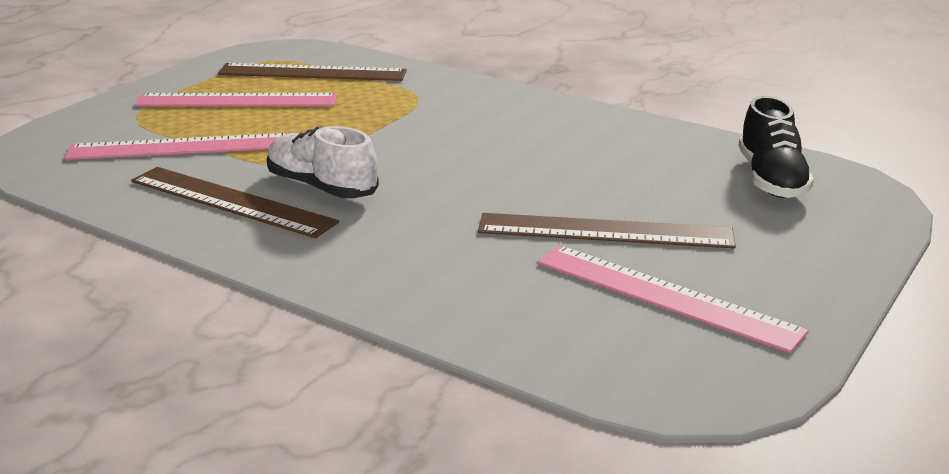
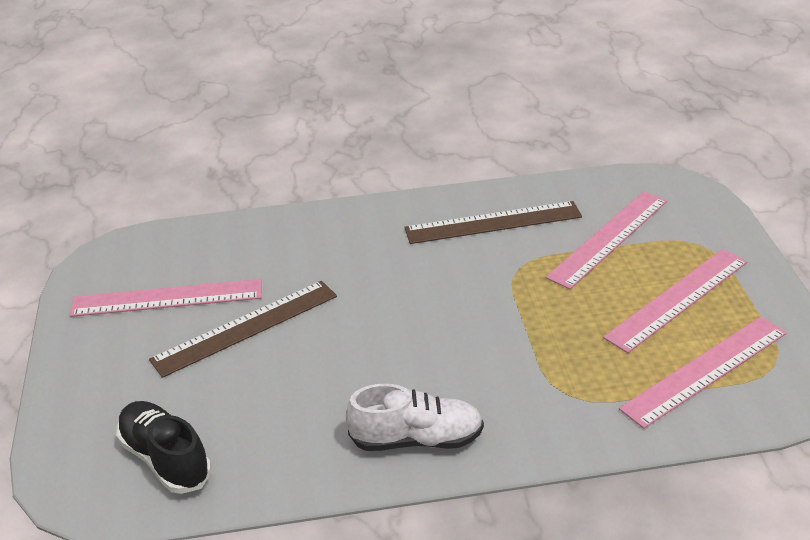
camera: 140 degrees right, 10 degrees up
(312, 72) = (705, 370): brown ruler -> pink ruler
(322, 187) = (464, 261): white shoe -> white shoe (416, 439)

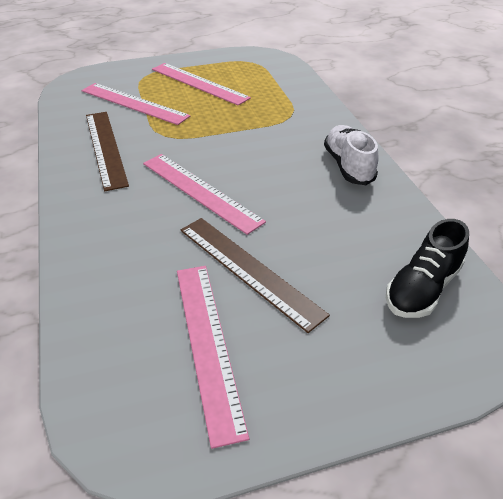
camera: 100 degrees left, 5 degrees up
(705, 370) = (260, 78): pink ruler -> pink ruler (200, 191)

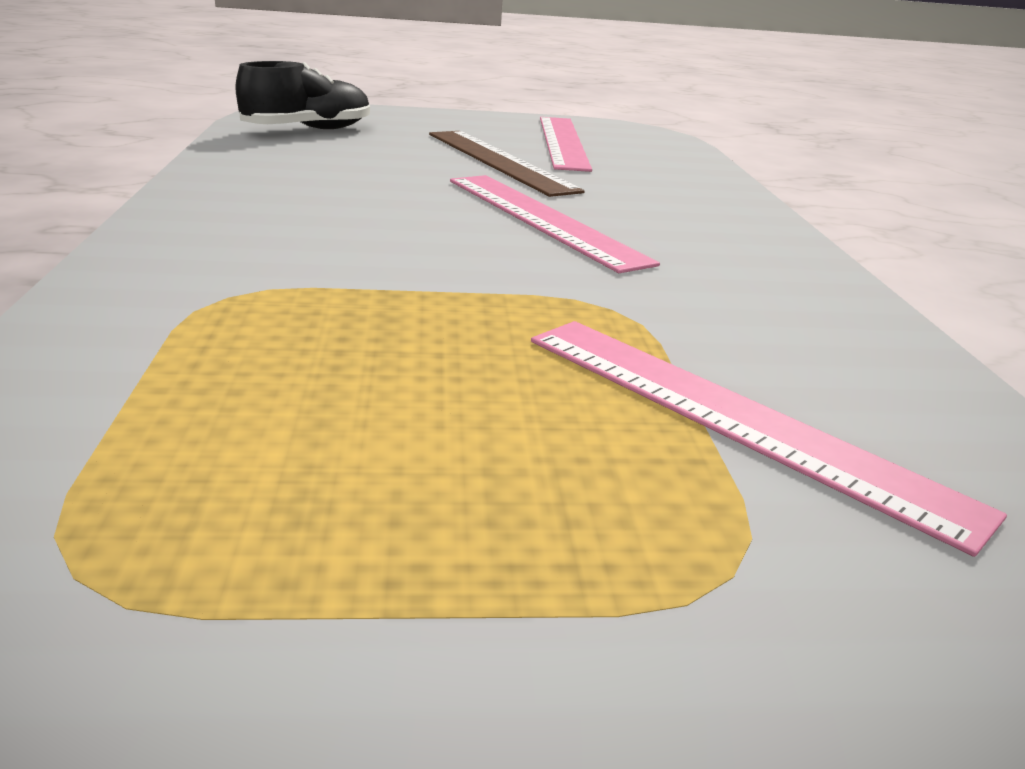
camera: 170 degrees left, 15 degrees down
(105, 148) = (764, 305): brown ruler -> none
(199, 83) = (457, 467): pink ruler -> none
(348, 166) = (231, 204): white shoe -> none

